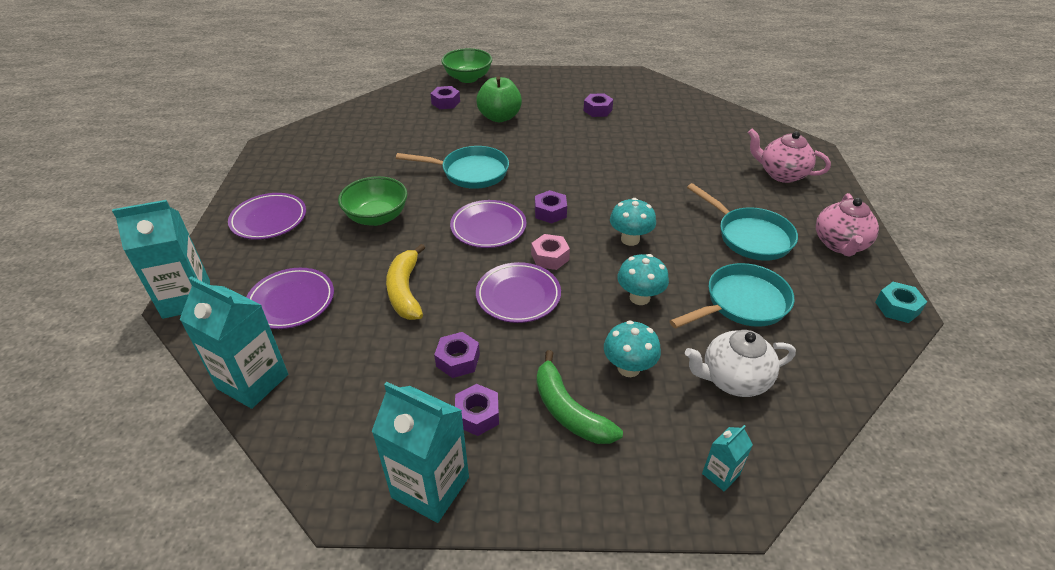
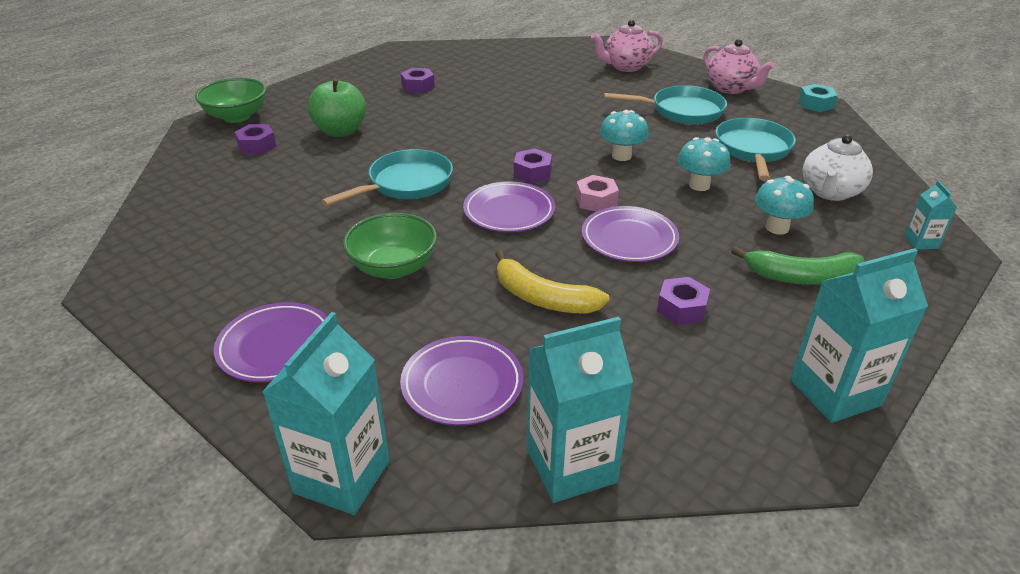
camera: 50 degrees left, 5 degrees down
(477, 415) = (765, 327): purple nut -> none

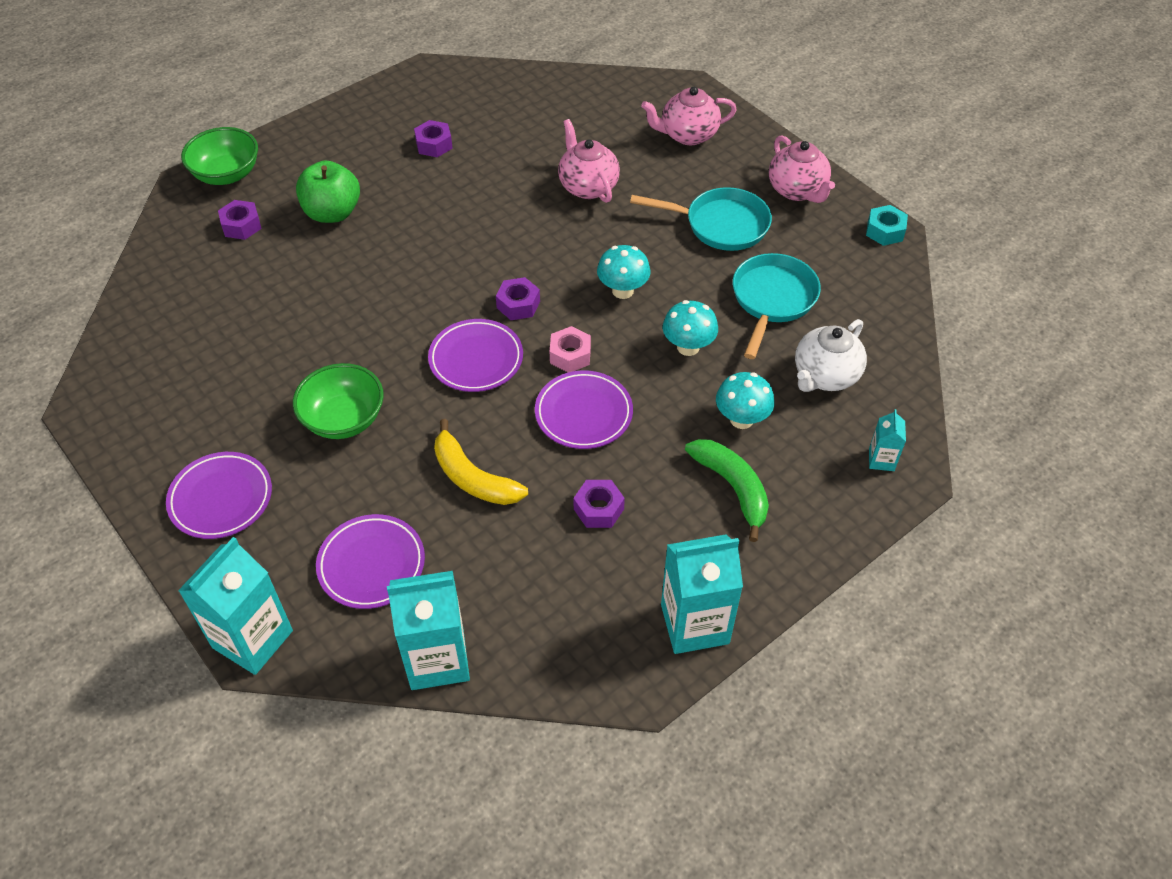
camera: 10 degrees right, 15 degrees up
(406, 184) = (382, 305): turquoise pan -> none
(559, 99) = (588, 186): none -> pink teapot
(801, 277) = (732, 488): green banana -> green banana turned 135 degrees counterclockwise

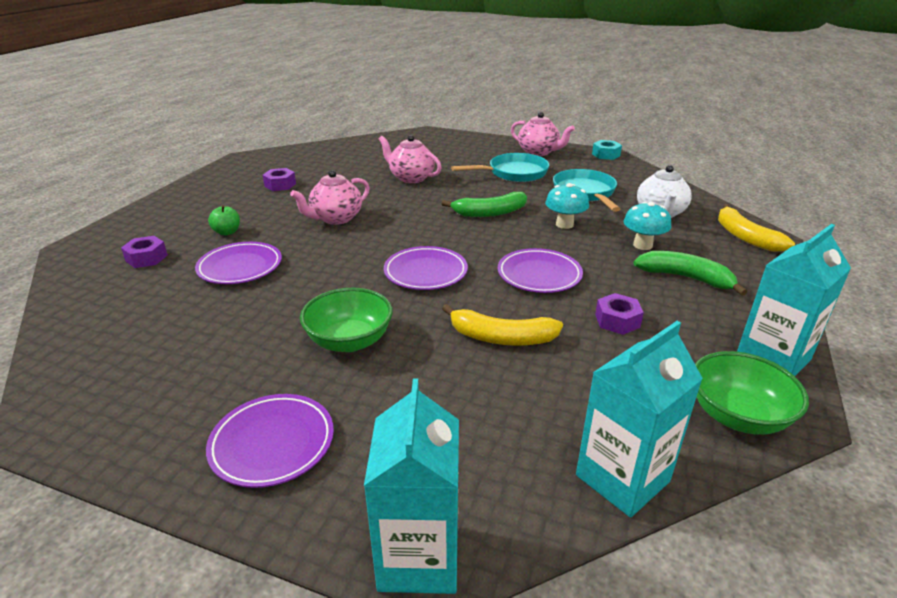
camera: 30 degrees left, 20 degrees down
(227, 174) = (110, 235): green bowl -> green bowl (737, 416)
(332, 213) = (227, 232): green apple -> green apple, size x0.55
(371, 564) = (479, 431): purple plate -> purple plate (240, 267)
(518, 304) = (425, 237): purple nut -> none
(570, 355) = (492, 250): pink nut -> none
(622, 291) = (490, 213): turquoise mushroom -> green banana
(687, 135) = (448, 147): pink teapot -> pink teapot (335, 218)
(881, 460) = (745, 237): turquoise carton -> yellow banana

